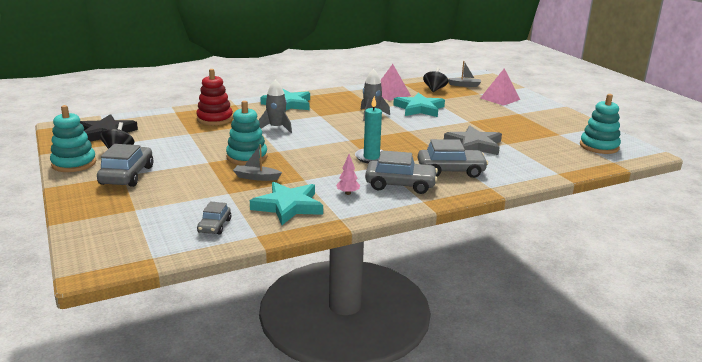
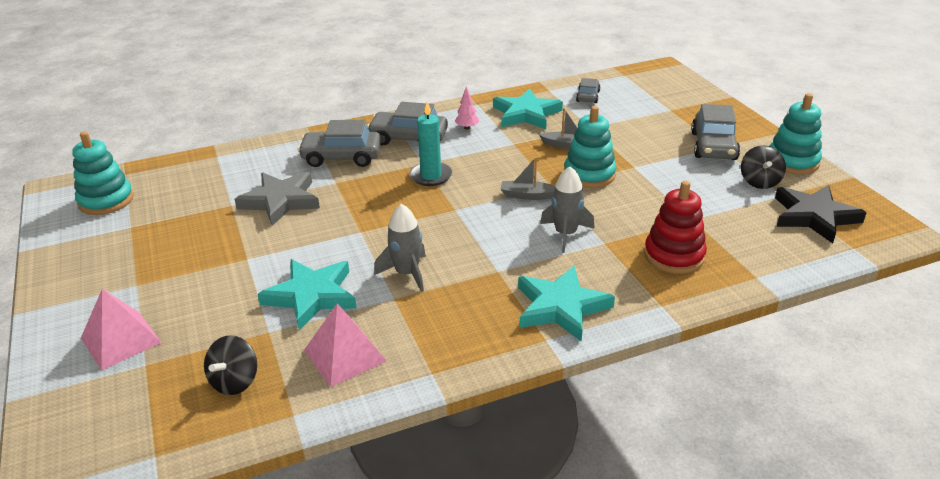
camera: 175 degrees left, 10 degrees up
(464, 85) = (147, 407): grey boat -> grey boat (528, 195)

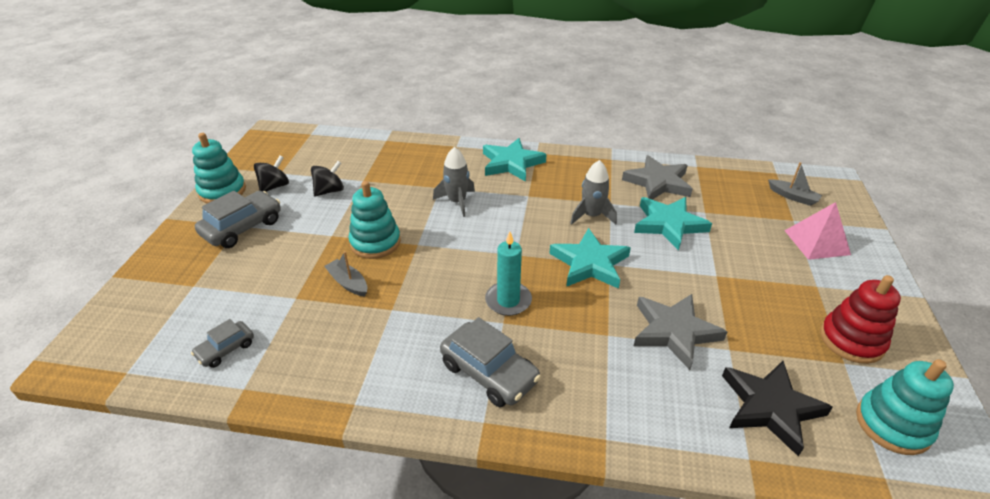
camera: 150 degrees left, 5 degrees up
(235, 381) = (730, 191): black spinning top -> black spinning top (329, 191)
(341, 157) = (584, 374): grey car -> none
(344, 355) = (658, 182): pink pyramid -> grey star
(467, 128) = (411, 359): pink tree -> none
(526, 114) = (325, 351): turquoise star -> turquoise star (589, 263)
(528, 195) = (446, 243): grey boat -> grey boat (793, 197)
(674, 256) = (410, 165): red stacking toy -> red stacking toy (851, 340)
(814, 216) = (293, 154): black star -> black star (770, 407)

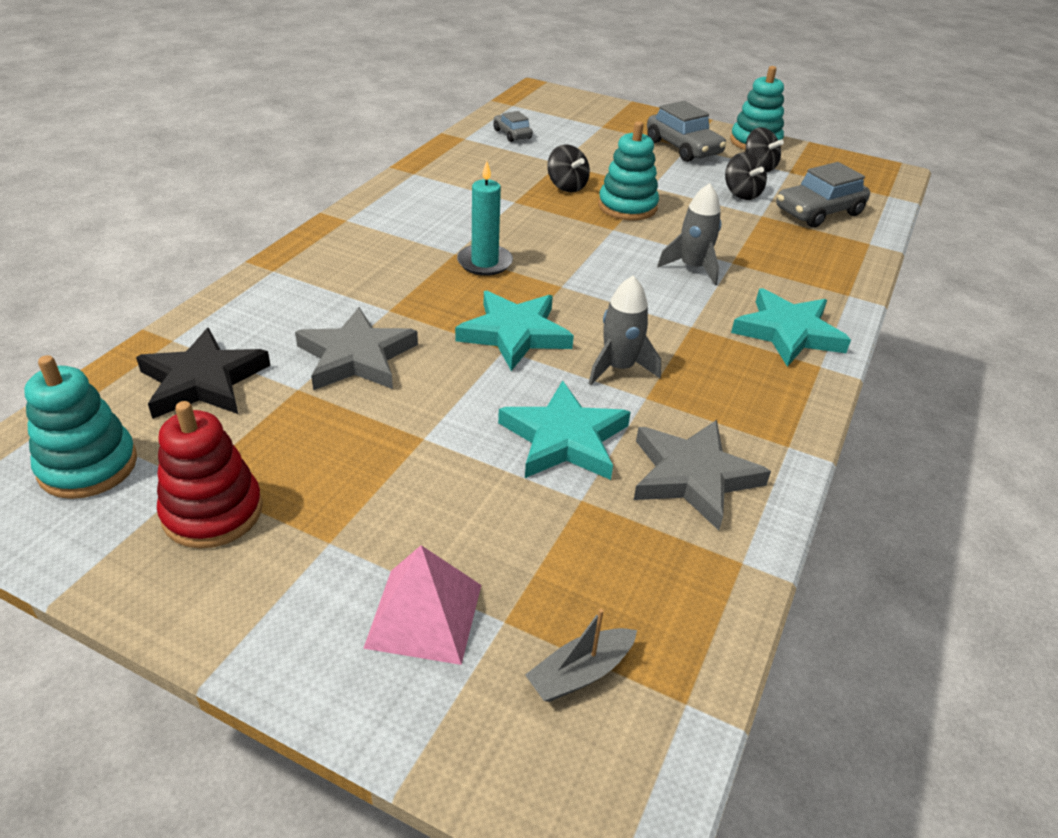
camera: 105 degrees right, 0 degrees up
(348, 283) = (566, 186): grey boat -> black spinning top
(489, 372) = (396, 232): grey car -> grey car (818, 212)

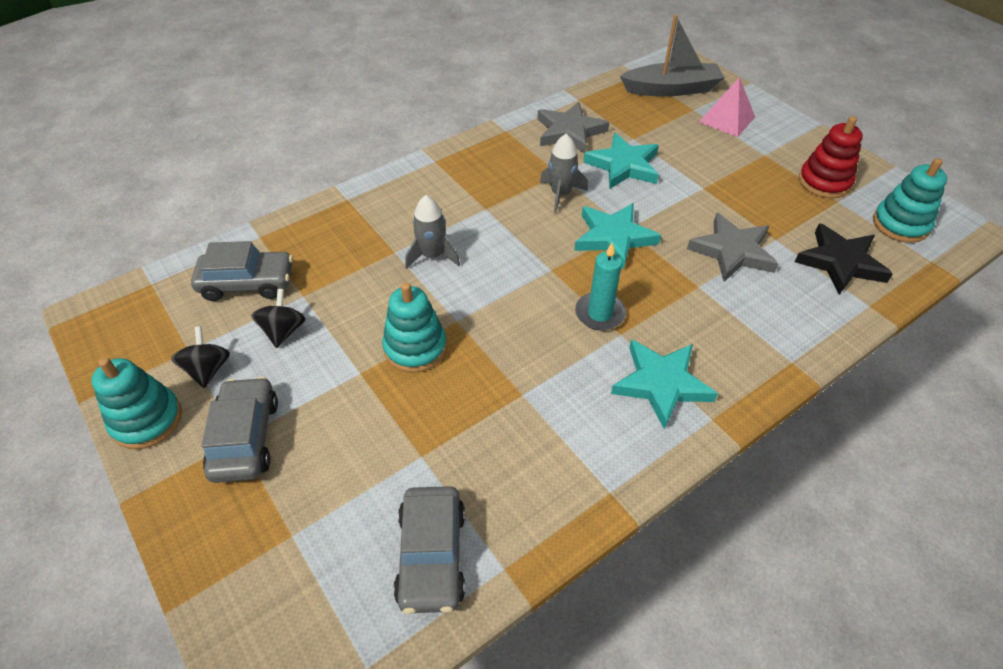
camera: 150 degrees left, 10 degrees up
(512, 134) = (432, 555): grey car -> grey car, size x1.75
(566, 186) = (449, 403): black spinning top -> none
(580, 673) = (671, 89): grey boat -> grey boat, size x2.04
(788, 332) = (427, 185): turquoise star -> turquoise star (661, 384)

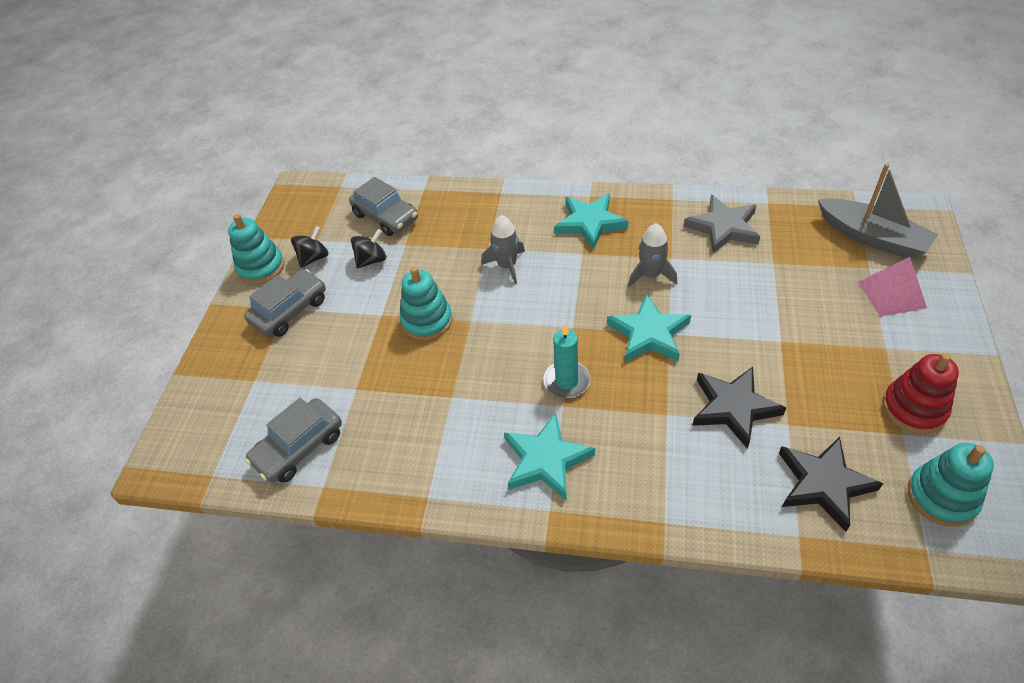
camera: 50 degrees right, 0 degrees up
(623, 165) = (733, 281): turquoise star -> turquoise star (590, 223)
(732, 251) = (733, 407): grey star -> black star

